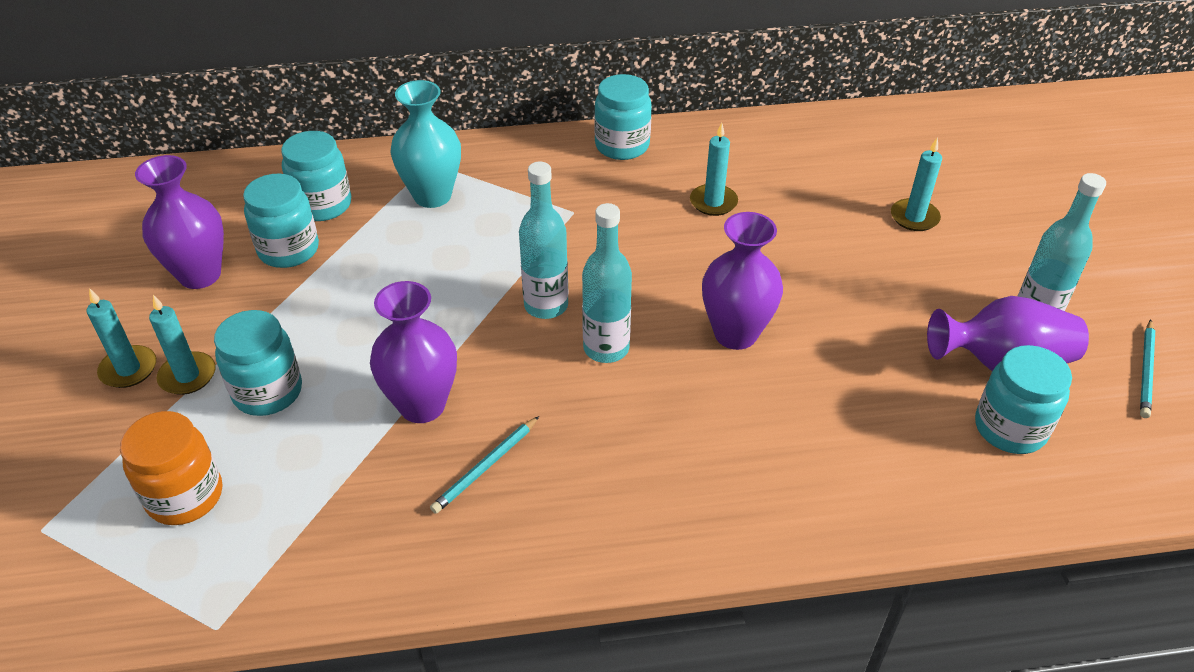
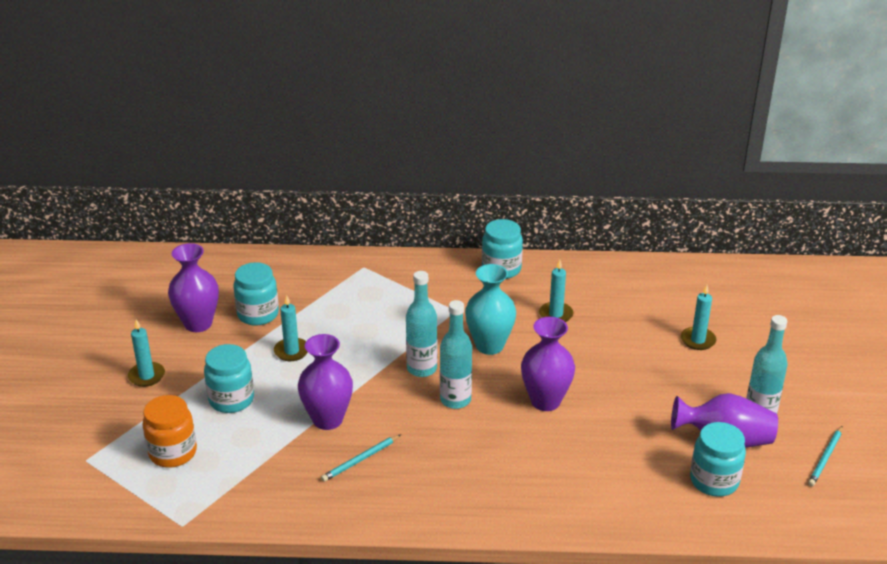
camera: 10 degrees right, 10 degrees down
(187, 376) = (183, 384): turquoise candle -> turquoise candle (291, 351)
(323, 205) = (285, 287): turquoise jar -> none
(432, 196) = (360, 289): turquoise vase -> turquoise vase (489, 345)

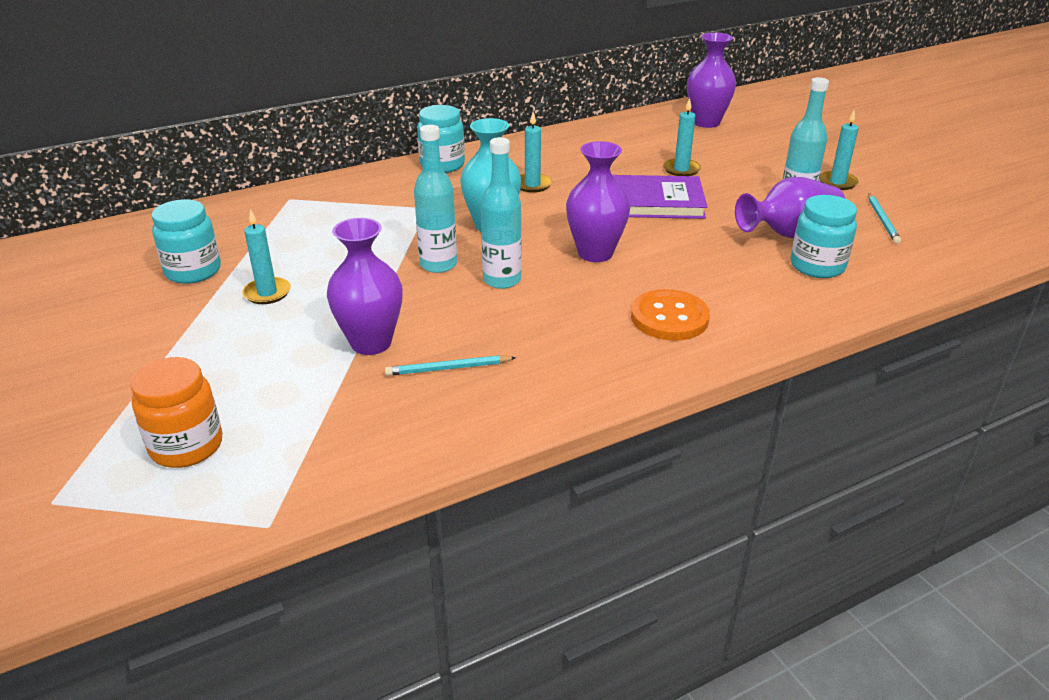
camera: 30 degrees left, 0 degrees up
(146, 376) = (81, 375): turquoise candle -> turquoise candle (837, 182)
(198, 324) = (117, 301): purple vase -> purple vase (706, 122)
(231, 400) = (226, 363): turquoise jar -> none
(360, 460) = (448, 368): turquoise pencil -> turquoise pencil turned 60 degrees clockwise
(547, 481) = (669, 318): none -> orange button
(640, 367) = (654, 202): none -> purple book

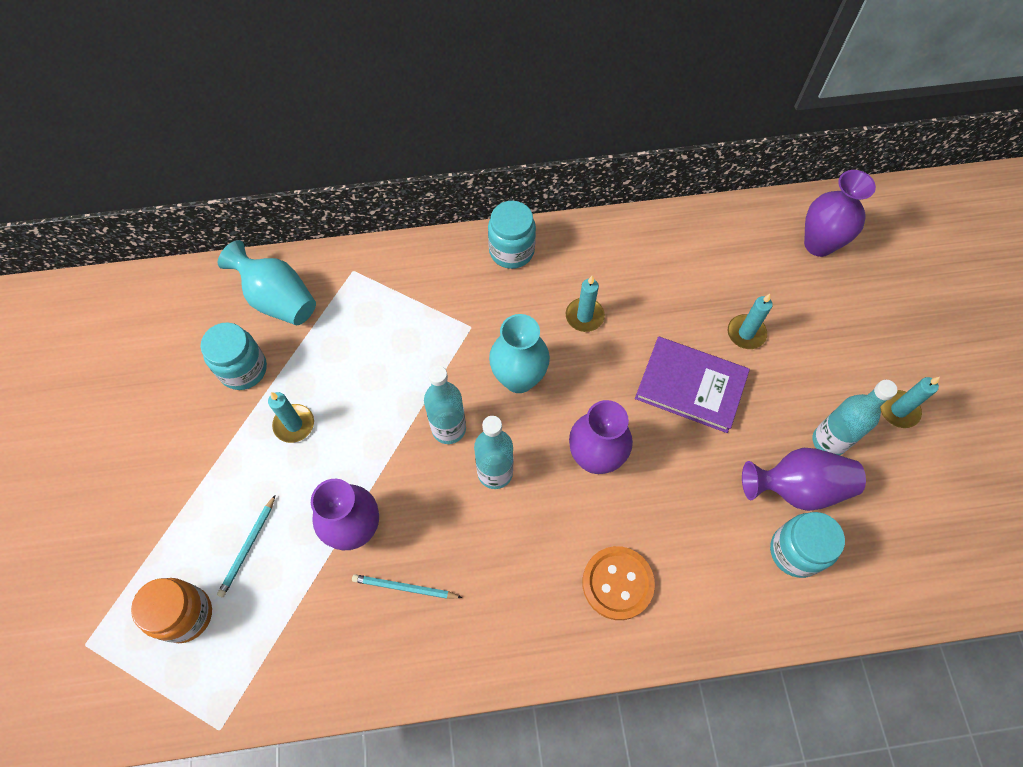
camera: 20 degrees right, 30 degrees up
(215, 226) = (278, 299): none -> turquoise vase
(882, 220) = (906, 495): turquoise pencil -> turquoise pencil (248, 547)

